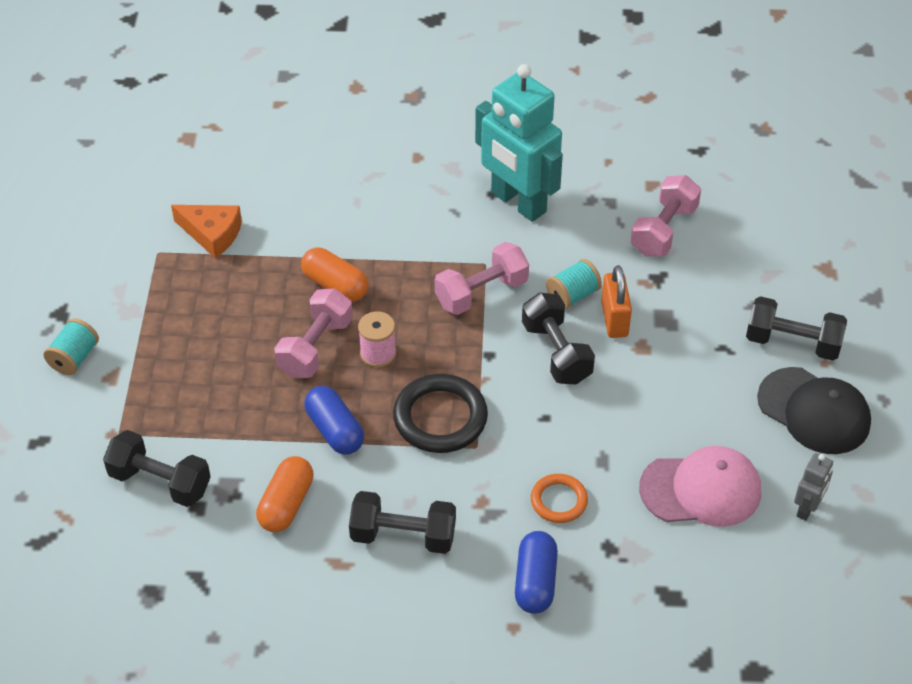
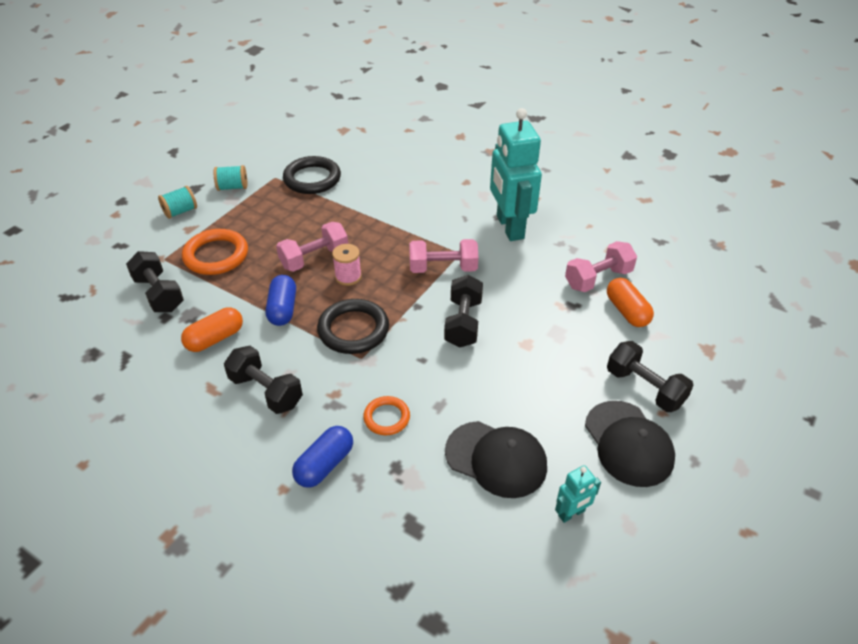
camera: 30 degrees right, 5 degrees down
(185, 398) = (216, 255): none -> orange ring
(212, 234) = (312, 179): orange cheese -> black ring
(335, 285) = (356, 230): orange capsule -> orange capsule (627, 311)
(572, 295) = (502, 293): turquoise spool -> turquoise spool (232, 187)
(614, 319) = (520, 319): orange padlock -> none
(701, 490) = (496, 459): pink cap -> black cap
(807, 508) = (571, 513): grey robot -> turquoise robot

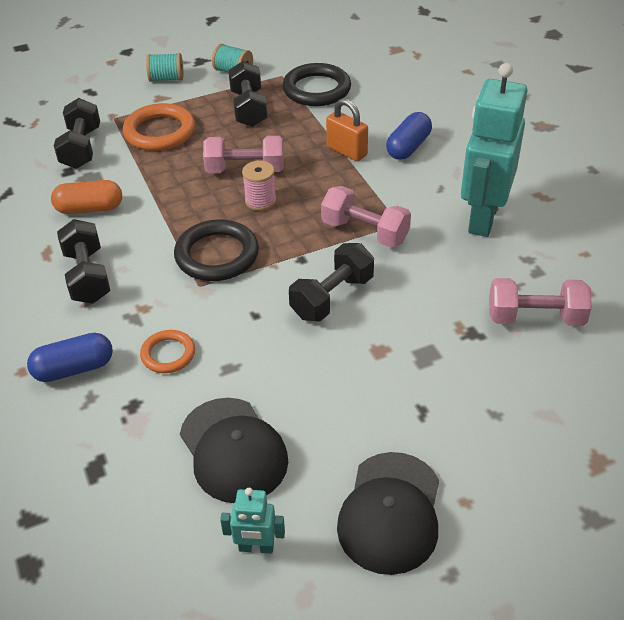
camera: 35 degrees right, 0 degrees up
(282, 309) = (171, 207): blue capsule -> blue capsule (408, 147)
(377, 216) = (346, 151): none -> orange padlock
(627, 311) = (535, 370): orange capsule -> none
(644, 388) = (471, 464): black dumbbell -> black dumbbell (248, 109)

